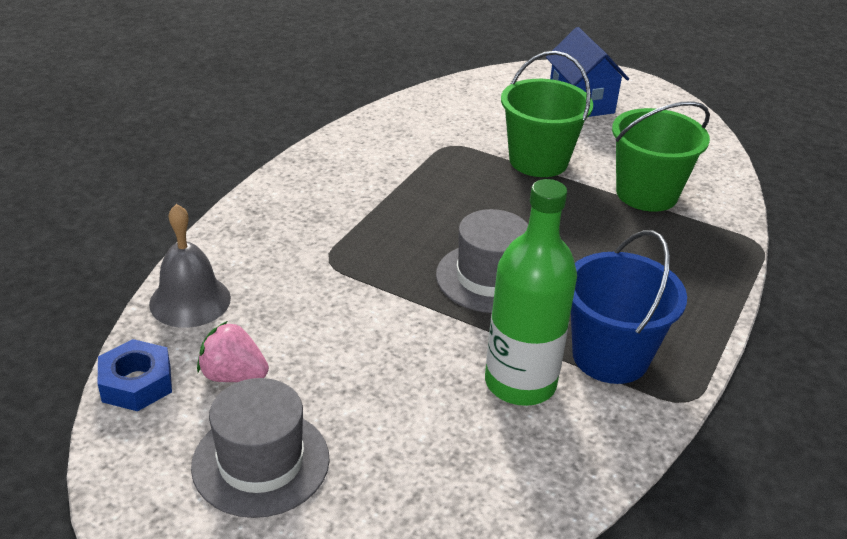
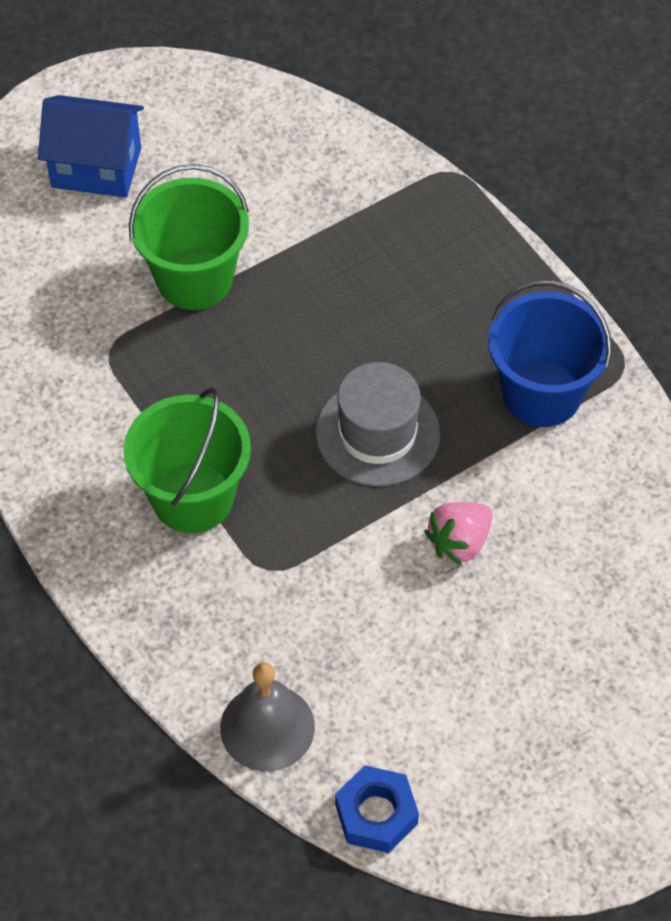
camera: 60 degrees left, 20 degrees up
(233, 375) = (408, 723): pink strawberry -> pink strawberry (459, 542)
(261, 462) = (536, 737): grey hat -> none
(520, 383) = (539, 484): green bottle -> none
(646, 194) = (315, 214): green bucket -> green bucket (193, 498)

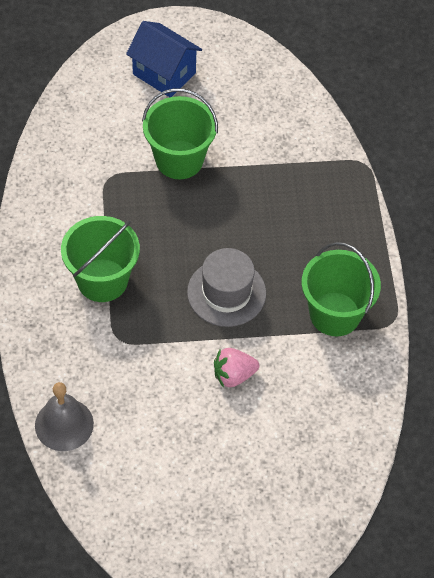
camera: 25 degrees right, 0 degrees up
(376, 814) = (93, 500): blue nut -> none
(541, 393) = (335, 314): blue bucket -> green bucket

